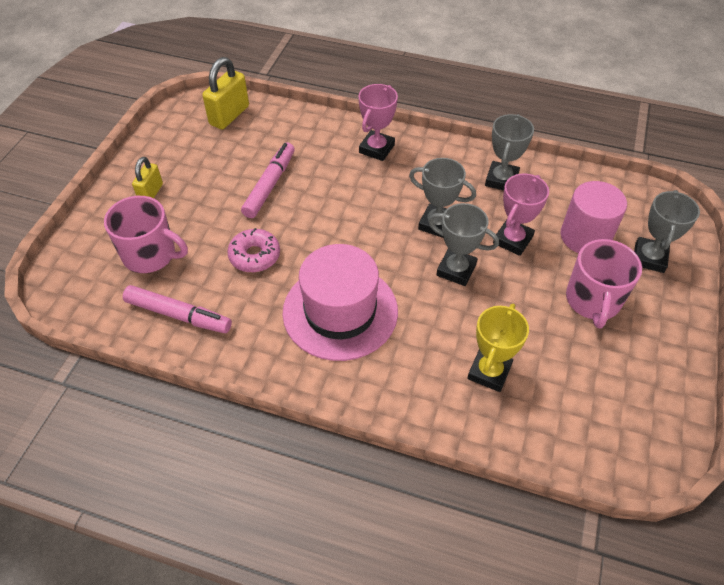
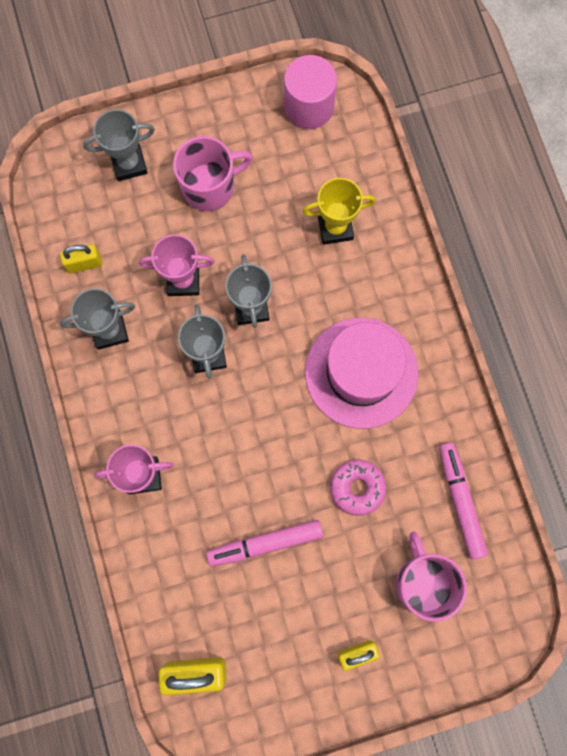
camera: 125 degrees left, 25 degrees up
(569, 191) = (84, 264): none -> yellow padlock
(585, 237) = (138, 224): pink cylinder -> pink cylinder (308, 106)

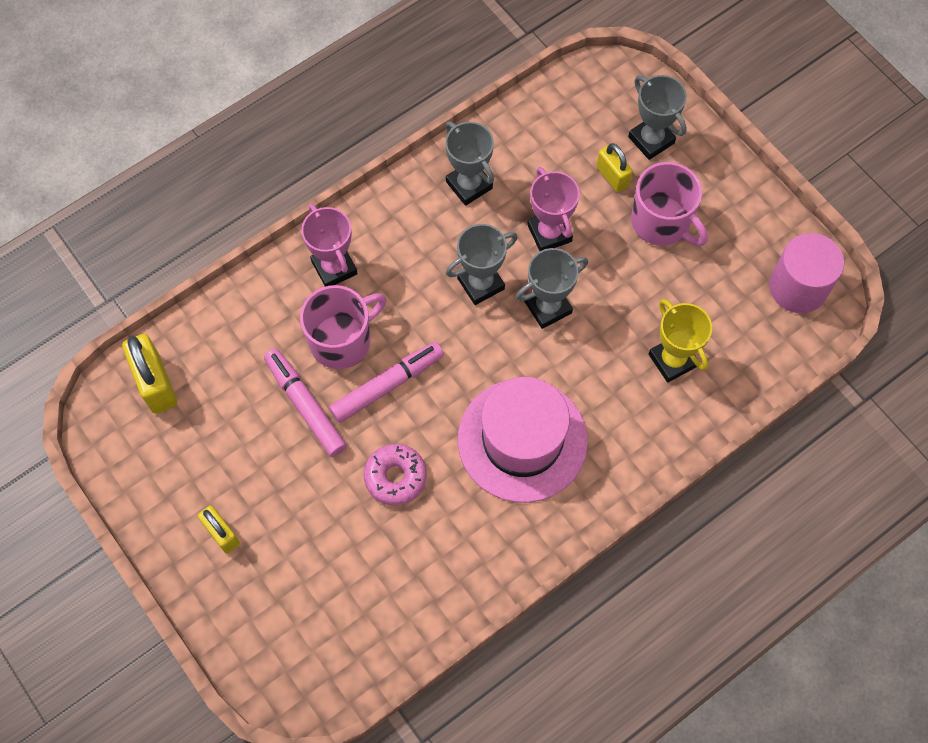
camera: 70 degrees right, 10 degrees down
(84, 264) = (528, 138): yellow padlock -> yellow padlock (612, 176)
(423, 582) = (317, 578): pink mug -> pink mug (342, 340)
(460, 501) = (420, 590): pink marker -> pink marker (387, 385)

